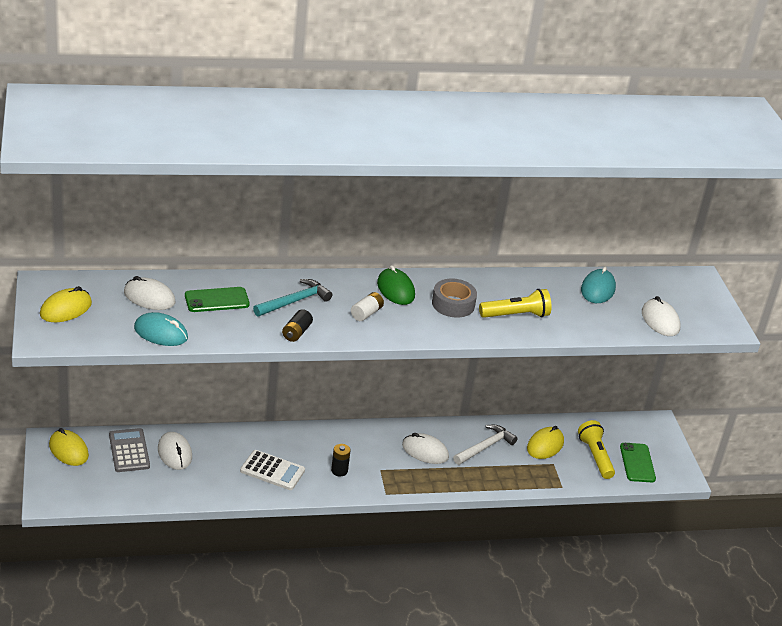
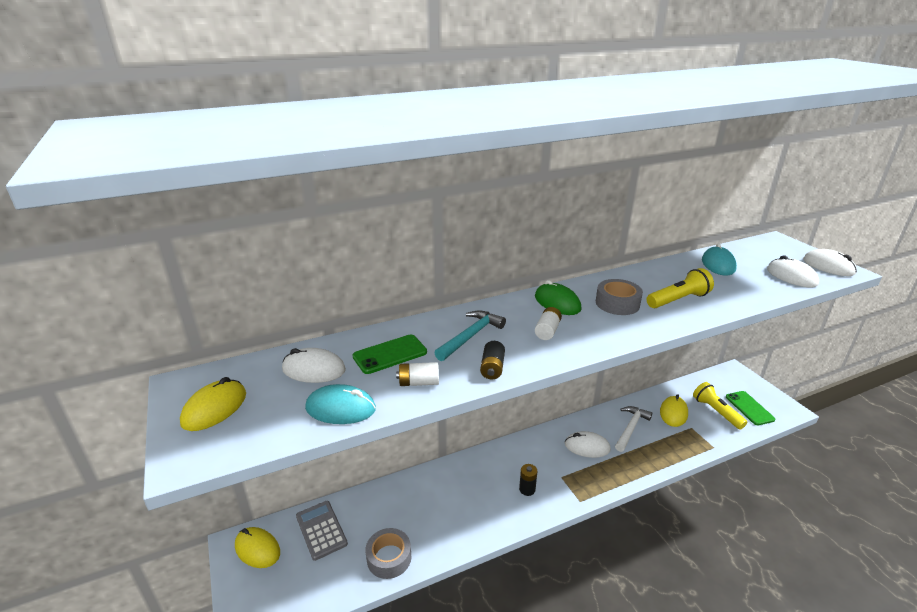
camera: 10 degrees left, 5 degrees down
(174, 453) = (367, 518): white mouse -> white mouse (828, 266)
(183, 487) = (389, 558): none -> grey tape
(230, 329) = (419, 382): none -> white battery
(272, 471) = (467, 509): white calculator -> none

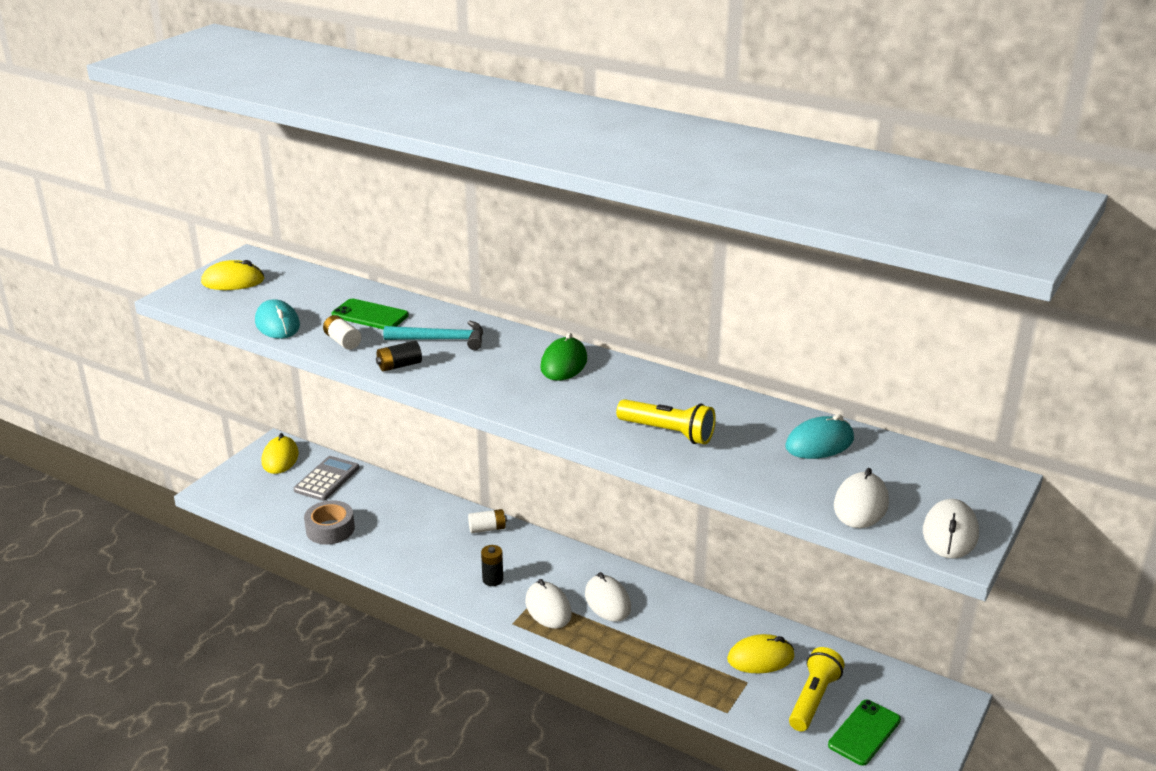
camera: 55 degrees right, 0 degrees up
(314, 369) = (315, 294): white mouse -> white mouse (548, 608)
(547, 331) = (497, 373): white battery -> white battery (487, 528)
(617, 303) = (608, 397): grey tape -> none
(630, 428) = (683, 627): white hammer -> none

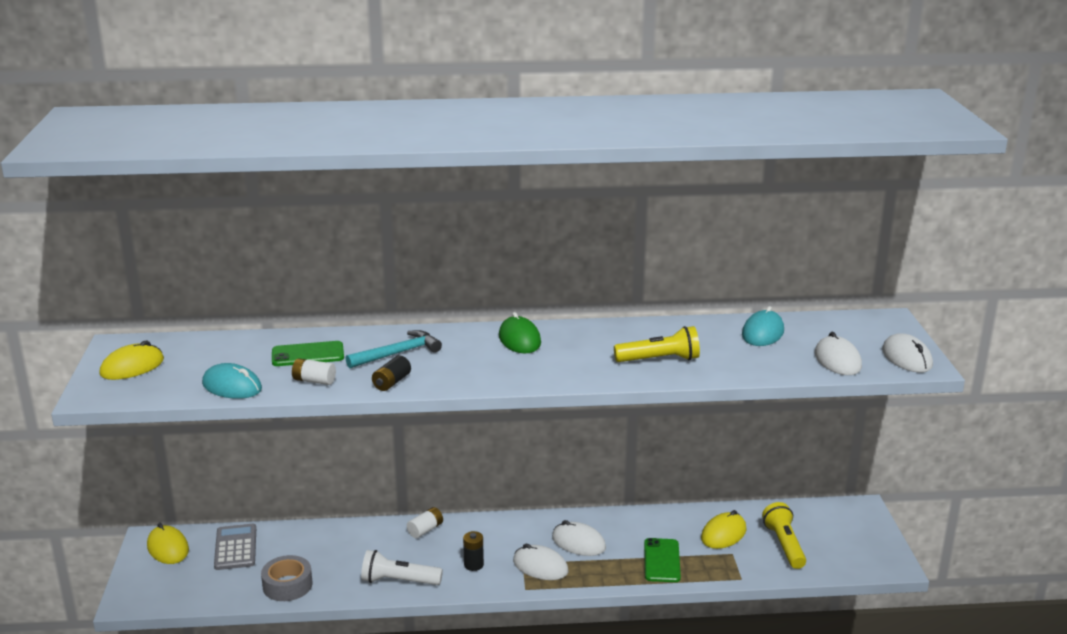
camera: 35 degrees left, 5 degrees down
(417, 566) = (399, 581): none -> white flashlight
(864, 732) = (836, 551): green phone -> green phone (661, 561)

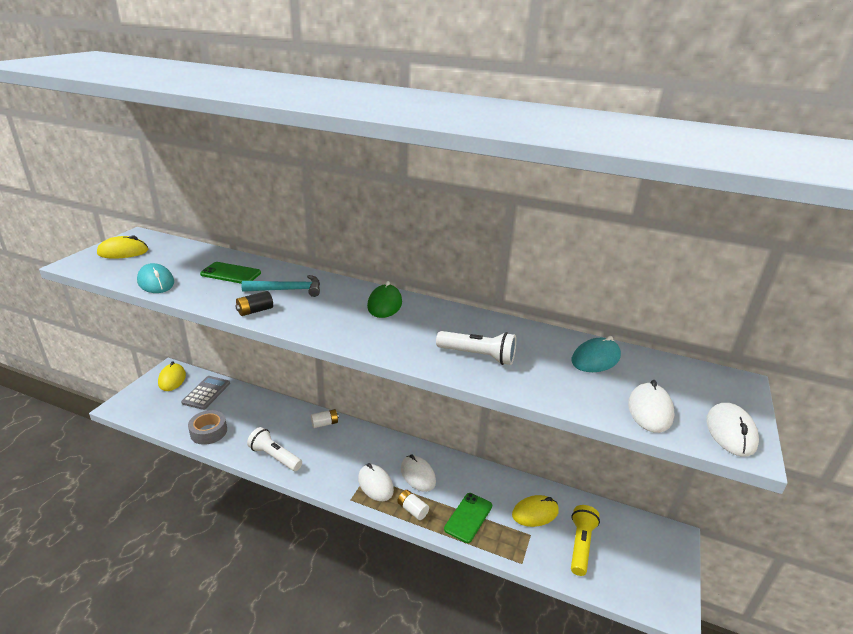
camera: 25 degrees right, 5 degrees up
(314, 381) = (209, 294): white battery -> white battery (412, 510)
(473, 565) = (332, 464): black battery -> none
(659, 360) = (478, 356): yellow flashlight -> white flashlight

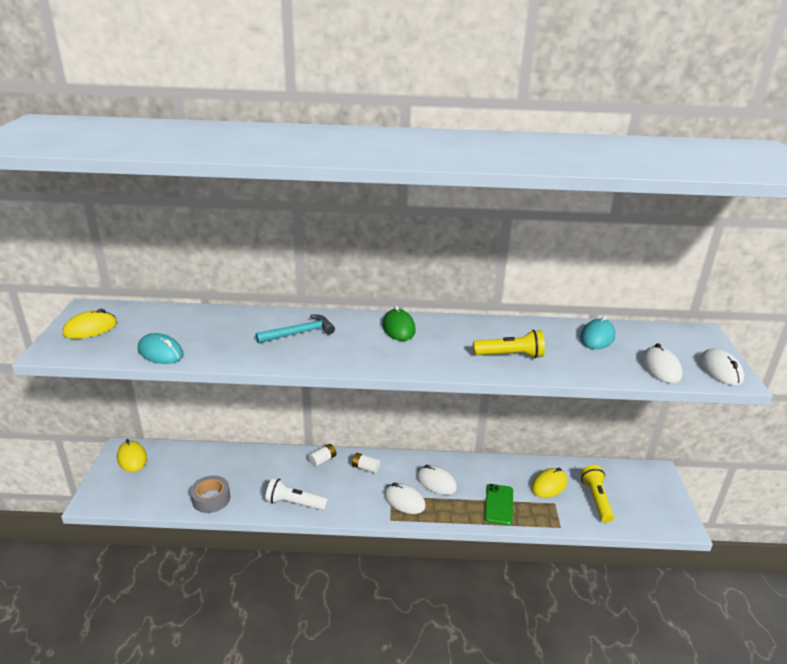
camera: 20 degrees left, 0 degrees up
(206, 393) = (180, 462): grey calculator -> none
(231, 274) = (229, 328): green phone -> none
(255, 311) = (288, 359): black battery -> none
(412, 510) = (449, 512): white battery -> white battery (365, 468)
(478, 356) = (510, 355): white flashlight -> yellow flashlight

